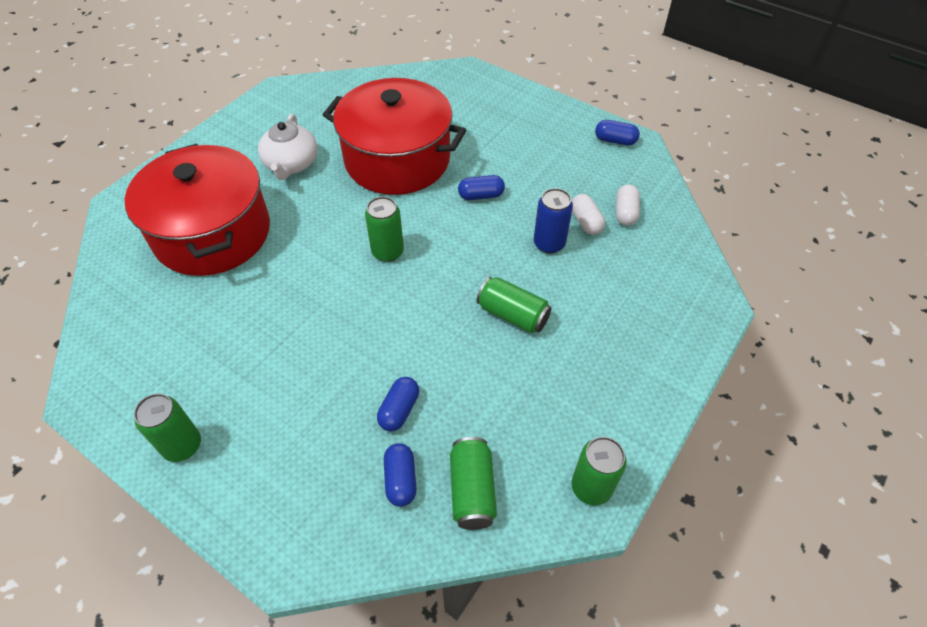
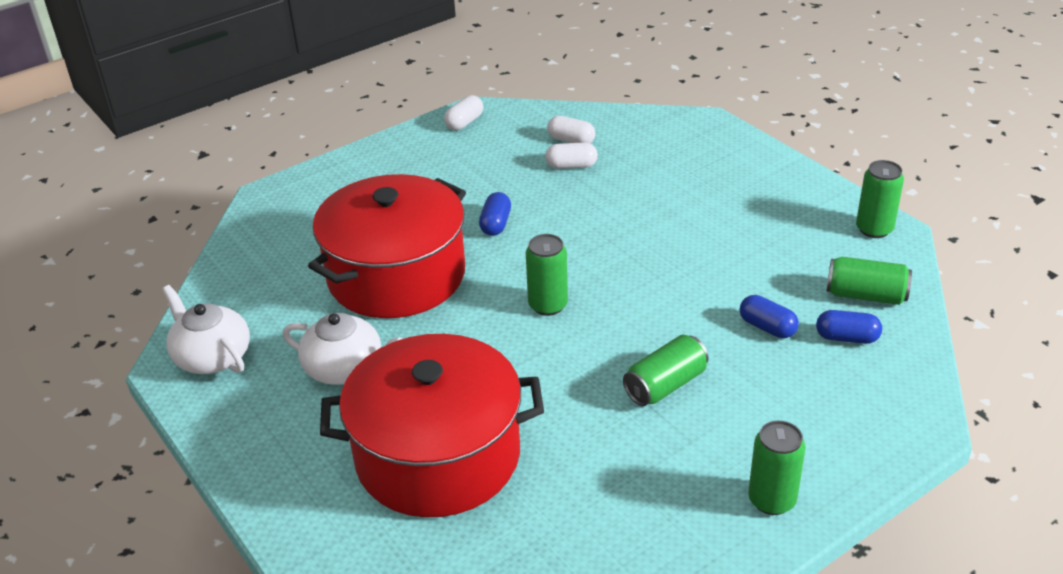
camera: 70 degrees left, 15 degrees down
(291, 103) = (212, 357): none -> white teapot
(512, 315) = (673, 235): green can -> green can (665, 385)
(549, 243) = (590, 194): blue can -> none
(615, 140) = (464, 122): blue capsule -> white capsule

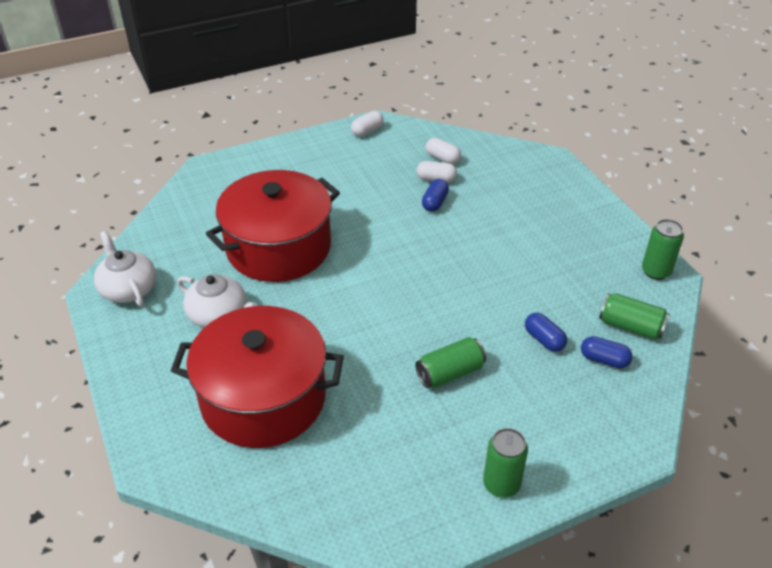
camera: 10 degrees right, 5 degrees up
(495, 224) = (364, 218): blue capsule -> blue capsule (434, 203)
(548, 305) = (382, 291): green can -> none

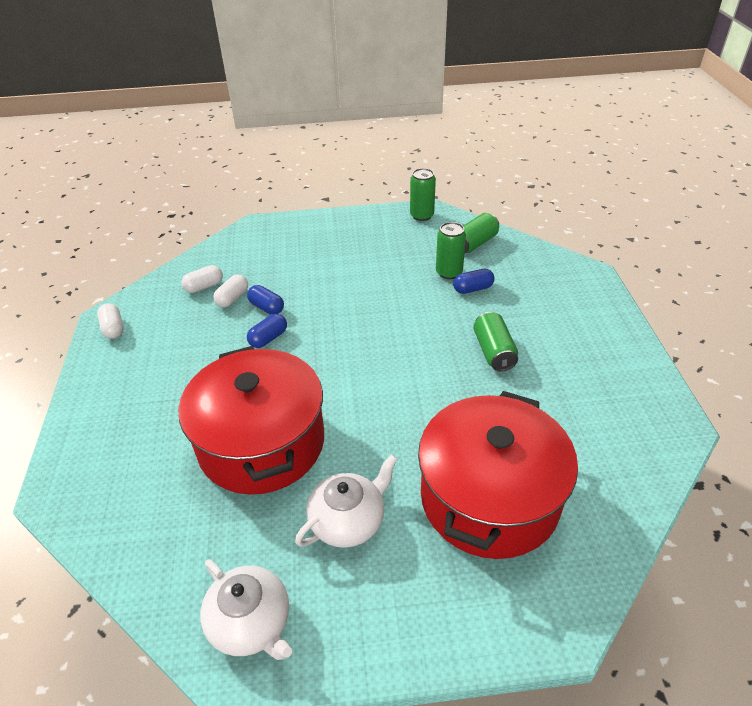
camera: 70 degrees left, 0 degrees up
(128, 289) = (251, 623): white teapot -> white teapot turned 120 degrees counterclockwise
(501, 484) = (618, 352): green can -> green can (449, 272)
(604, 360) = (504, 265): blue capsule -> blue capsule (268, 338)

